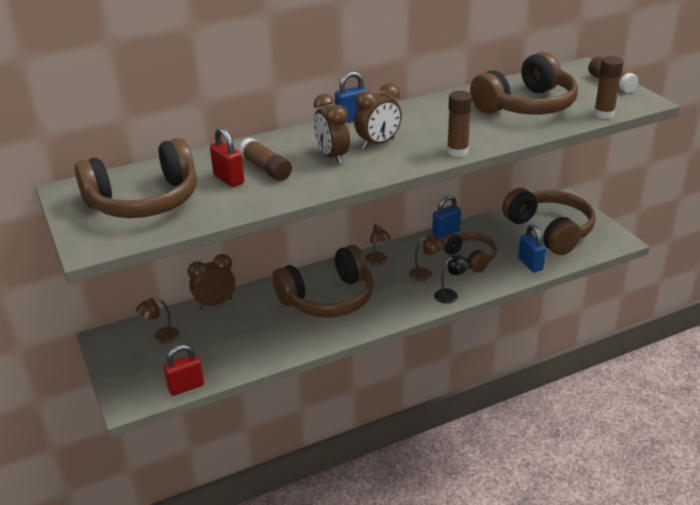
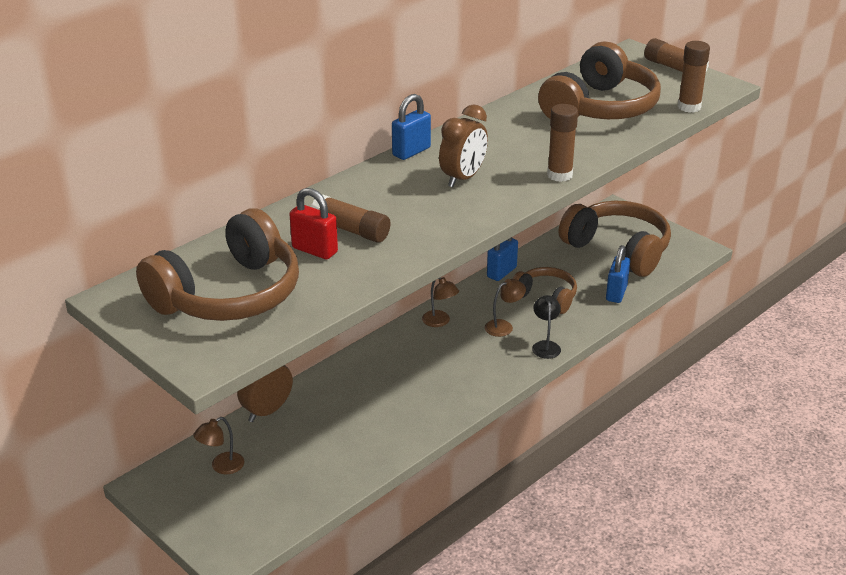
camera: 20 degrees left, 0 degrees up
(186, 387) = (291, 520): red padlock -> none
(328, 298) = (405, 378): brown headphones -> none
(332, 156) = (420, 203): brown clock -> none
(450, 294) = (545, 345): black lamp -> black lamp turned 45 degrees counterclockwise
(530, 264) = (616, 293): blue padlock -> blue padlock turned 60 degrees clockwise

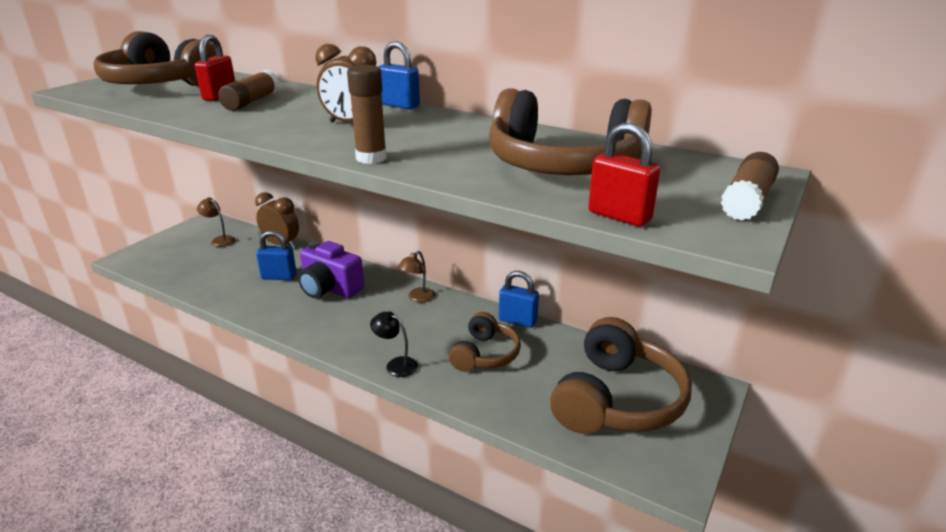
camera: 75 degrees right, 5 degrees down
(396, 377) = (330, 288): none -> purple camera
(504, 326) = (422, 334): brown lamp -> none
(545, 345) = (396, 364): black lamp -> black lamp turned 135 degrees counterclockwise
(616, 293) = (518, 407): blue padlock -> blue padlock (279, 277)
(689, 107) = (619, 216): brown glue stick -> red padlock

